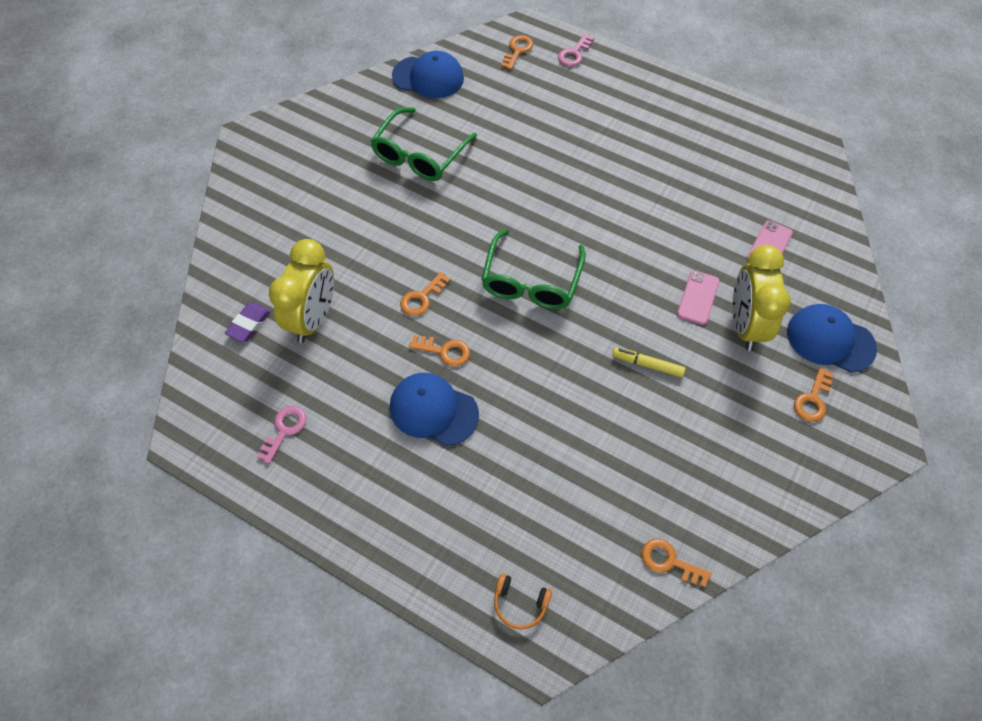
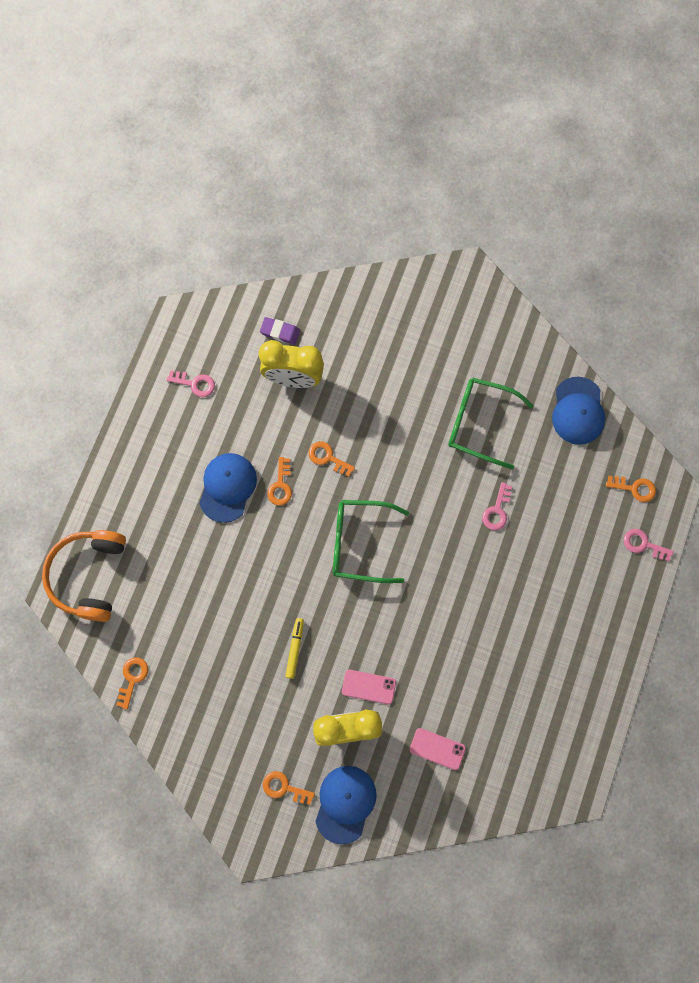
camera: 80 degrees right, 15 degrees up
(518, 156) = (497, 510): none -> pink key
(520, 603) = (89, 576): orange headphones -> orange headphones, size x2.26

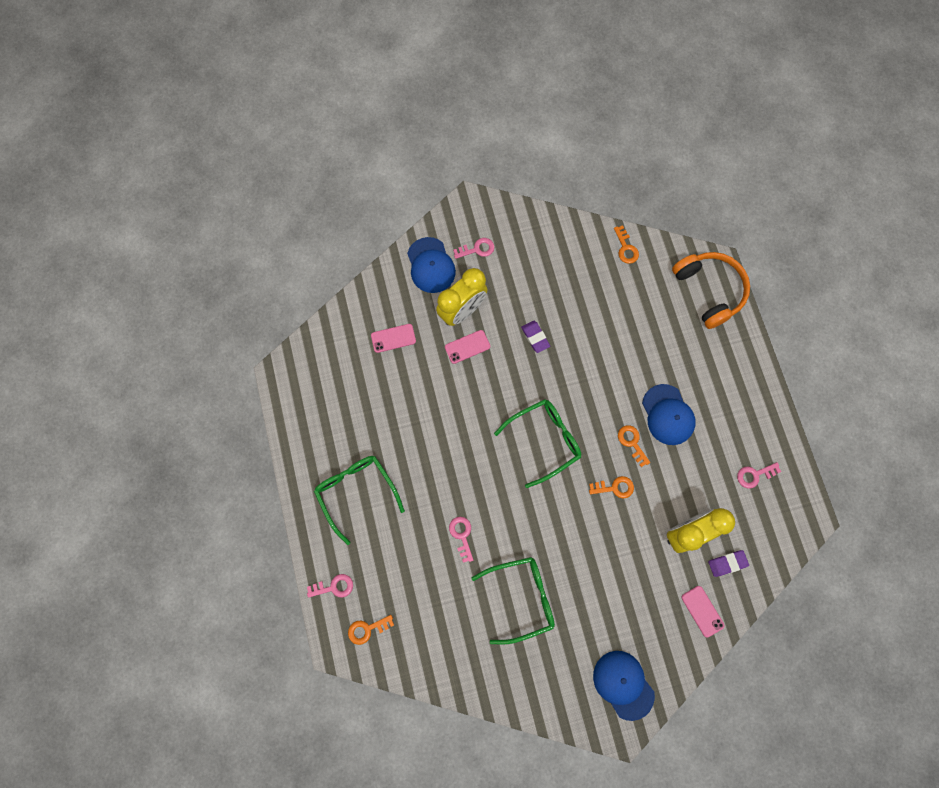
camera: 145 degrees right, 0 degrees up
(284, 788) = (477, 249): orange key -> pink key
(295, 649) = (535, 337): yellow marker -> purple eraser
(332, 311) = (702, 611): none -> pink phone
(571, 616) = (356, 492): none -> green glasses
(578, 411) = (451, 665): blue cap -> blue cap (623, 684)

